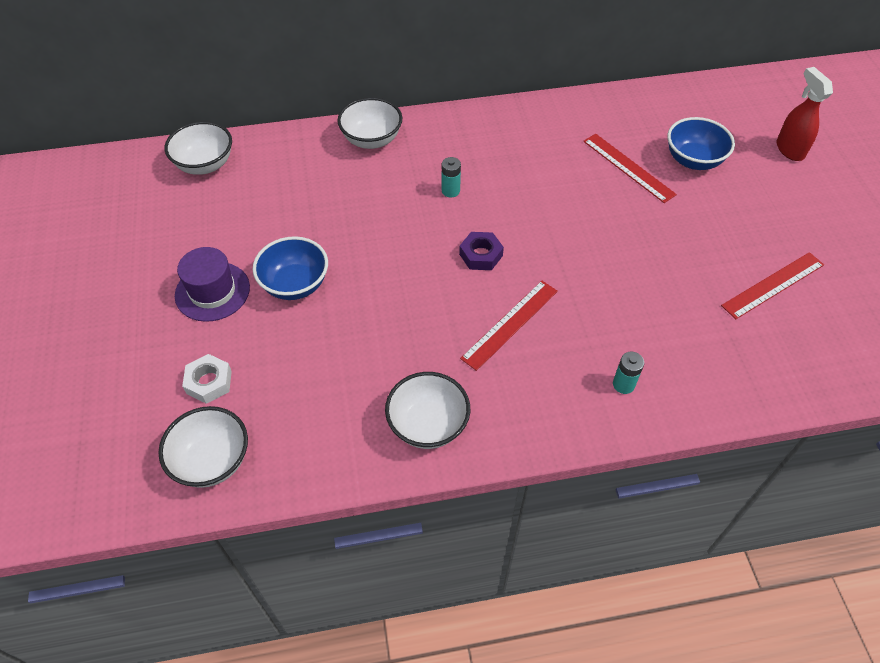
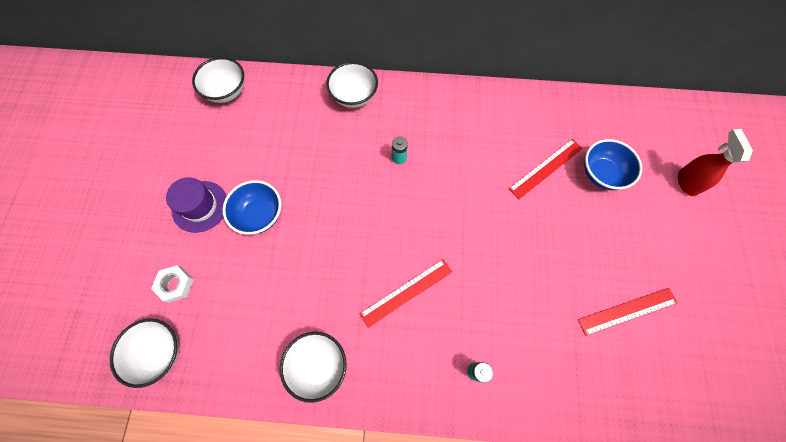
camera: 15 degrees right, 15 degrees up
(481, 255) = (404, 223): purple nut -> none
(628, 167) = (546, 168): red ruler -> red ruler turned 75 degrees clockwise

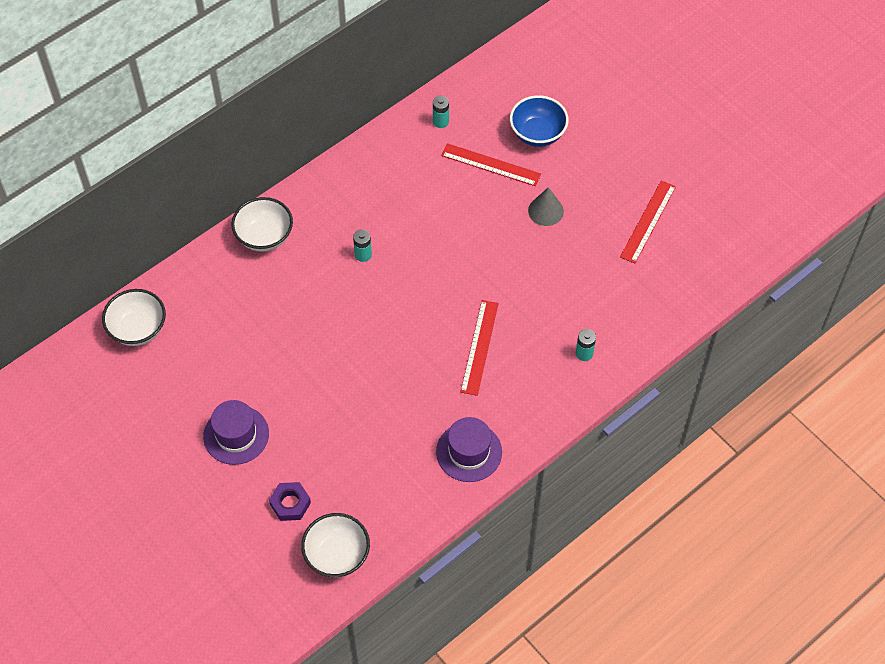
camera: 45 degrees left, 10 degrees down
(175, 285) = (290, 503): white nut -> purple nut
(259, 215) = (297, 396): blue bowl -> none
(318, 365) = (469, 452): white bowl -> purple hat
(540, 112) = (440, 121): none -> turquoise battery
(546, 168) = (491, 164): red ruler -> red ruler turned 75 degrees counterclockwise
(554, 234) = (545, 211): none -> grey cone
(687, 182) = (606, 88): red spray bottle -> none

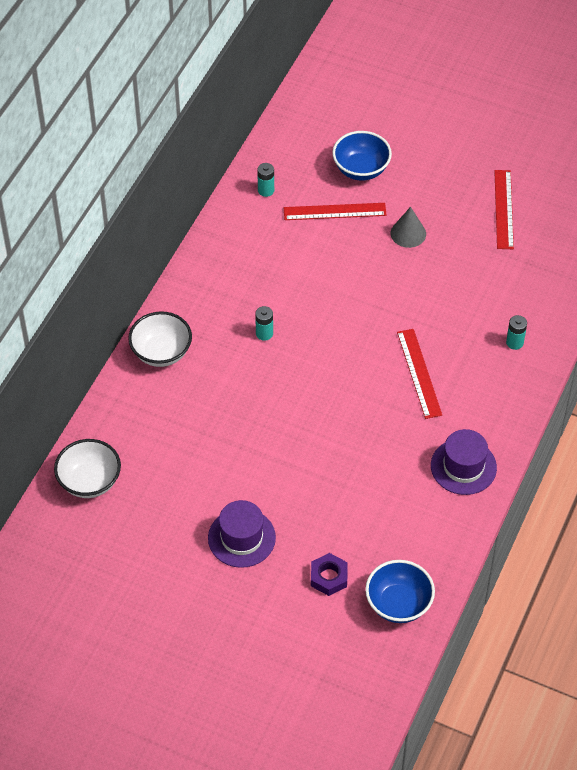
camera: 25 degrees left, 5 degrees down
(337, 555) = (398, 604): white bowl -> blue bowl

